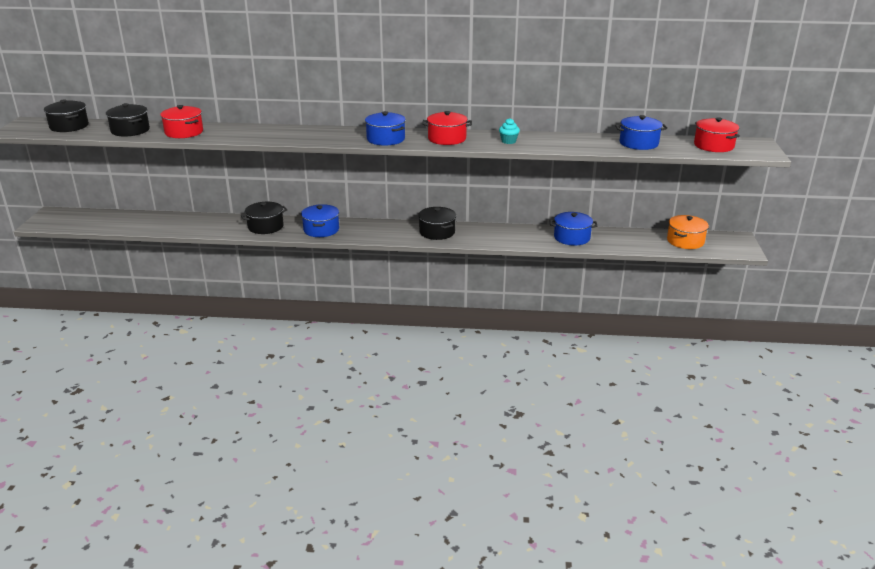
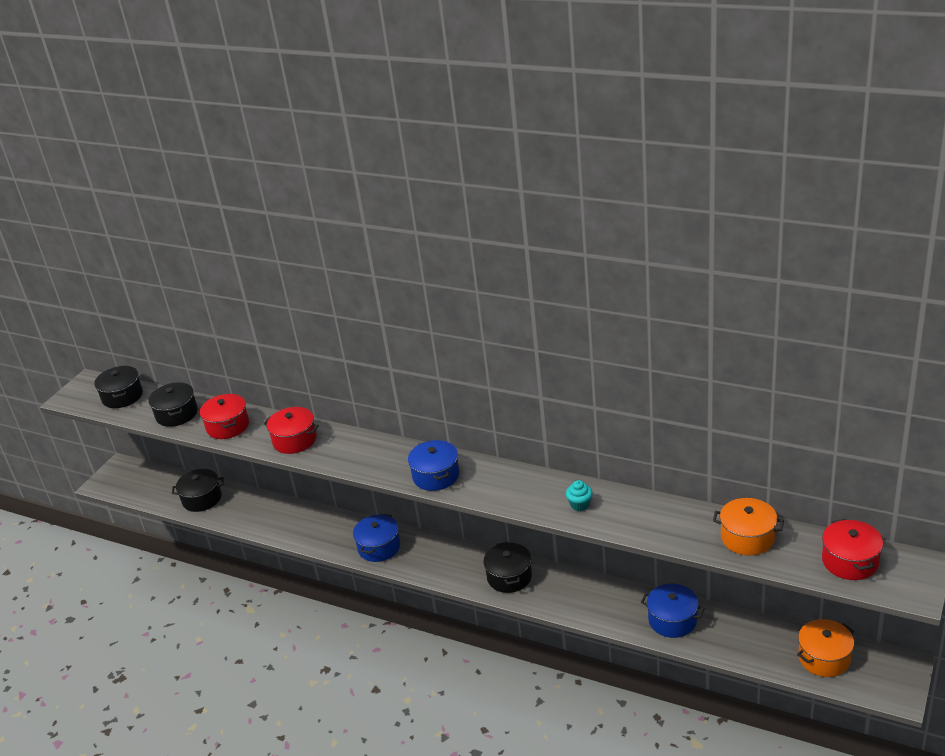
camera: 25 degrees right, 5 degrees up
(265, 226) = (321, 530): black pot -> black pot (202, 499)
(447, 139) = (507, 486): red pot -> red pot (294, 440)
(638, 143) = (747, 537): blue pot -> orange pot

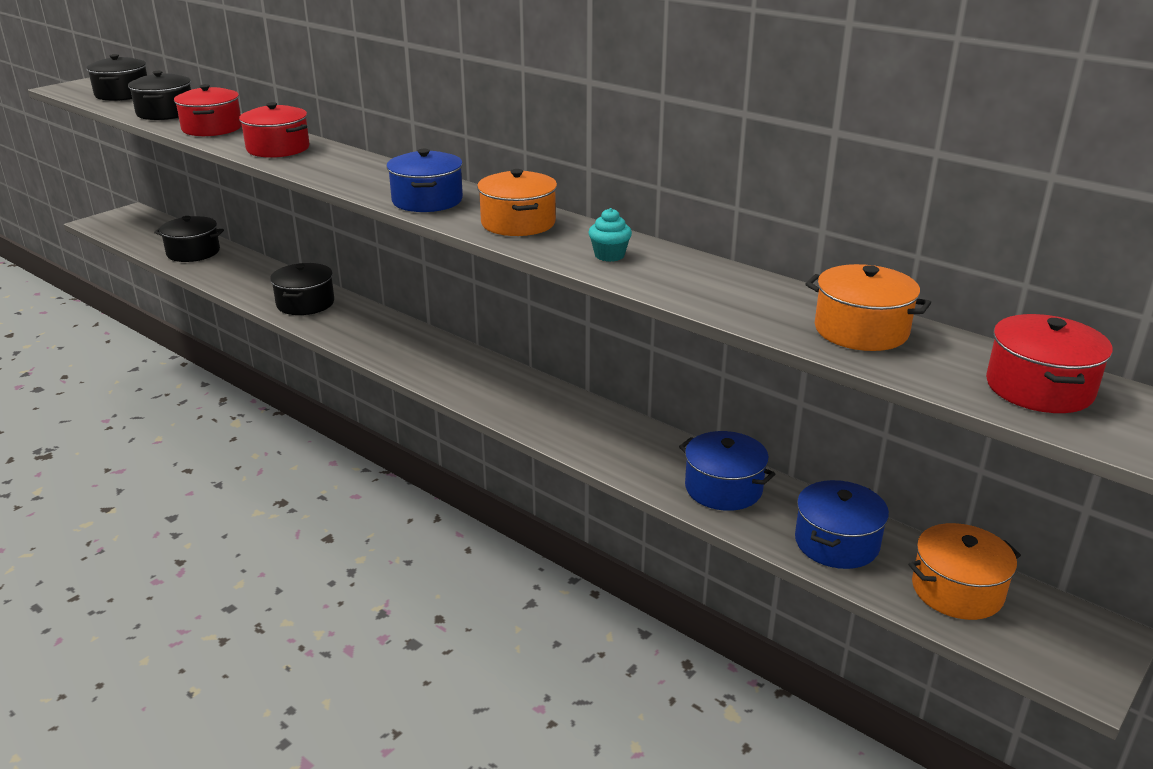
camera: 10 degrees right, 5 degrees down
(379, 547) = (363, 331): blue pot -> blue pot (836, 543)
(507, 485) = (518, 223): none -> orange pot
(509, 577) = (512, 393): black pot -> black pot (305, 303)

